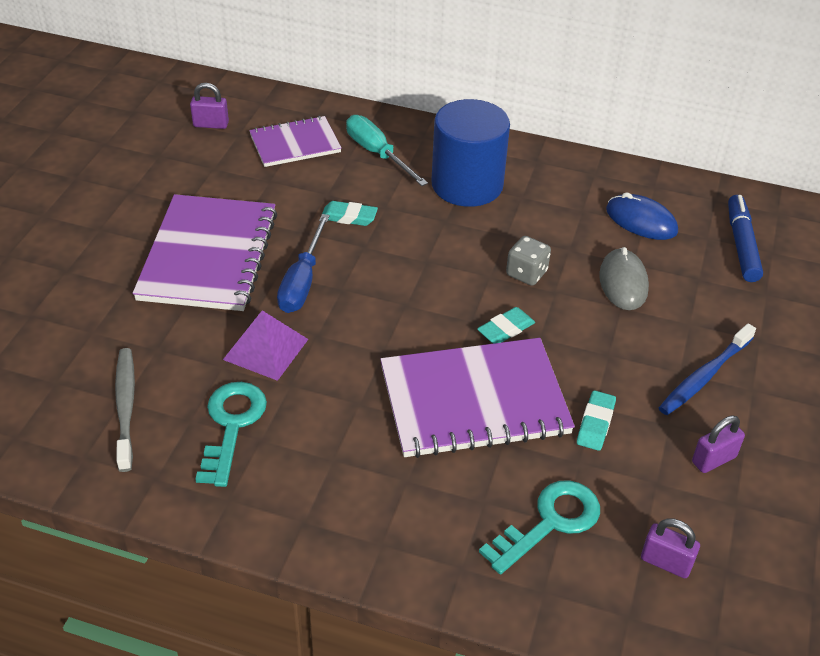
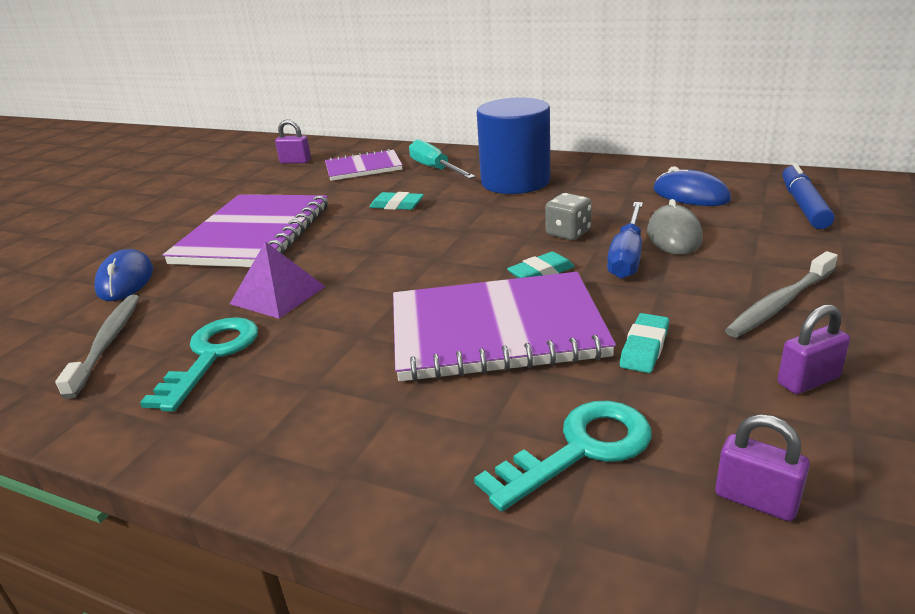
camera: 10 degrees right, 15 degrees down
(101, 322) = (125, 280): none -> blue mouse
(302, 281) = (336, 247): blue screwdriver -> blue screwdriver (627, 256)
(704, 376) = (780, 303): blue toothbrush -> grey toothbrush

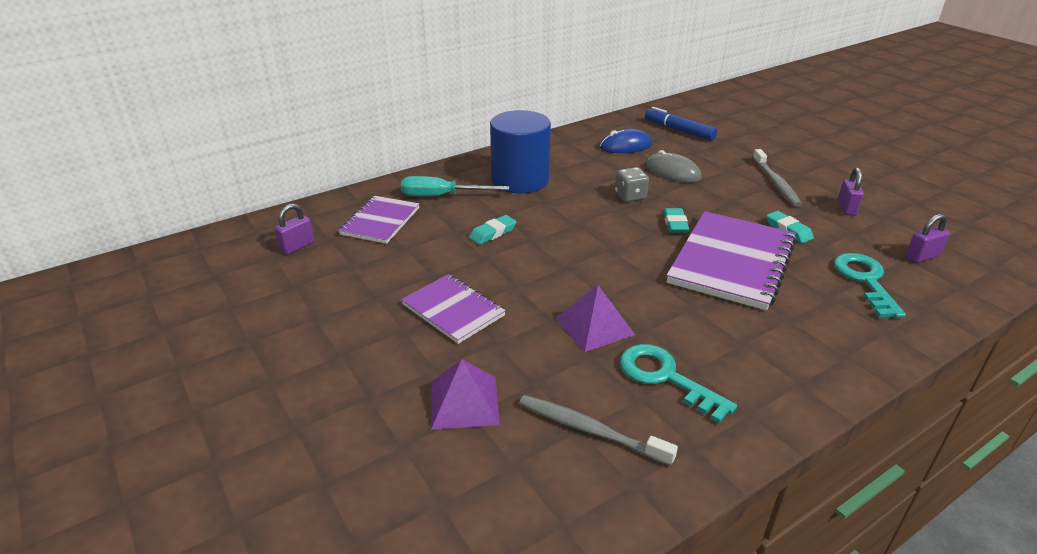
camera: 60 degrees left, 5 degrees up
(125, 280) = (464, 402): blue mouse -> purple pyramid
(253, 234) = (453, 310): purple notebook -> purple notebook, size x0.59
(627, 256) = (683, 193): blue screwdriver -> none

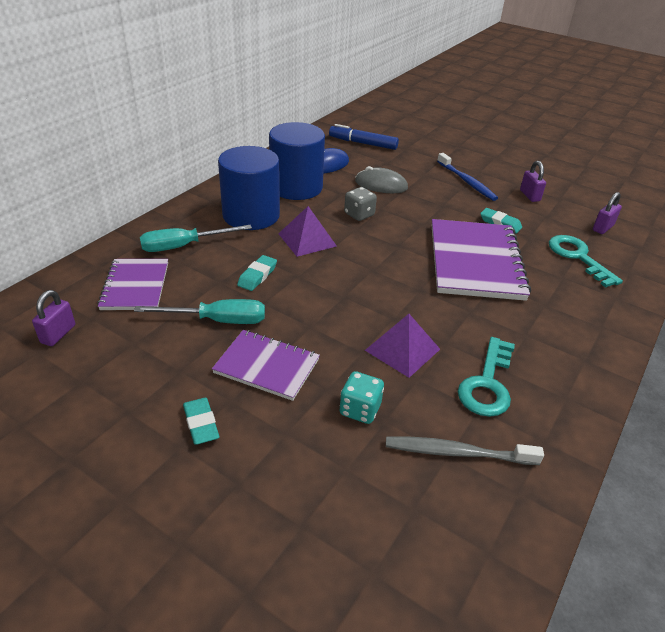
camera: 25 degrees left, 5 degrees up
(433, 263) = (218, 320): none -> turquoise screwdriver
(464, 402) = (333, 460): purple pyramid -> purple pyramid (307, 239)
(517, 367) = (360, 409): none -> turquoise dice
(581, 162) = (296, 187): none -> blue cylinder
(666, 378) = (487, 383): turquoise key -> turquoise key turned 90 degrees counterclockwise
(675, 224) = (411, 234): turquoise eraser -> turquoise eraser (201, 424)
(776, 183) = (467, 182): grey toothbrush -> blue toothbrush

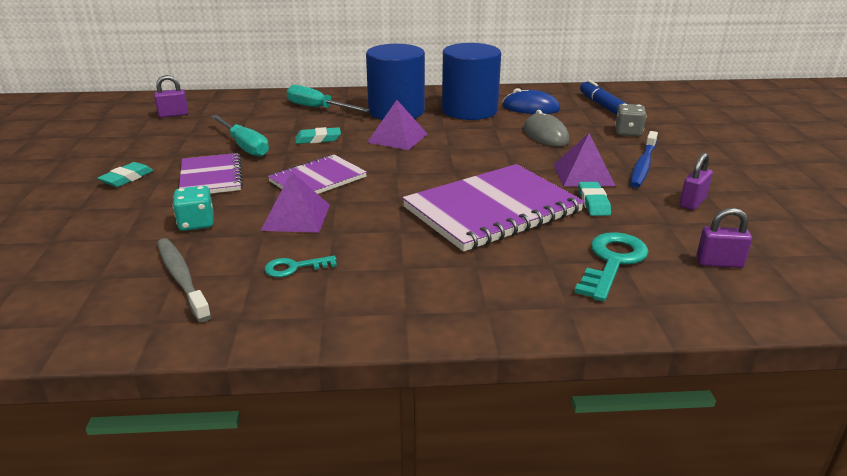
camera: 55 degrees right, 10 degrees down
(135, 286) = (250, 113): purple notebook -> purple notebook (318, 179)
(359, 214) = (474, 142): grey dice -> grey dice (628, 132)
(458, 206) = (583, 175): none -> purple pyramid
(487, 383) = (294, 267): turquoise key -> turquoise key, size x0.56

